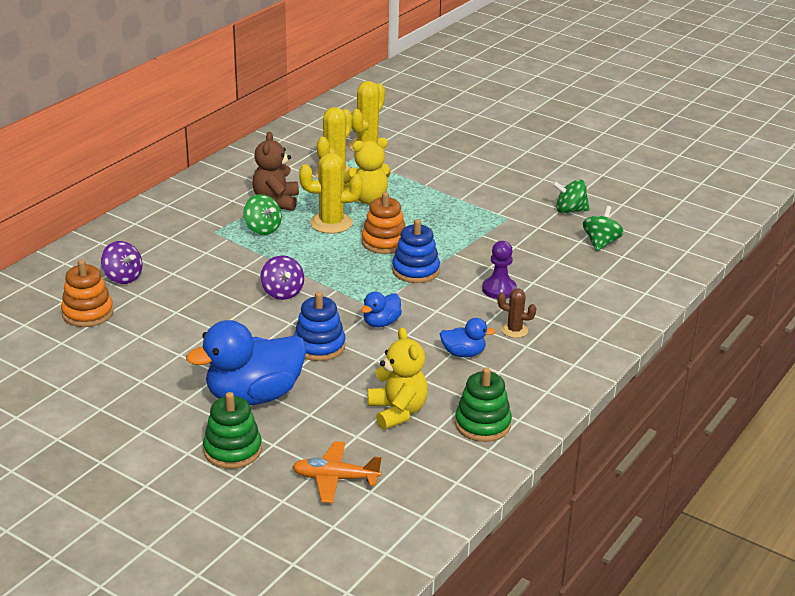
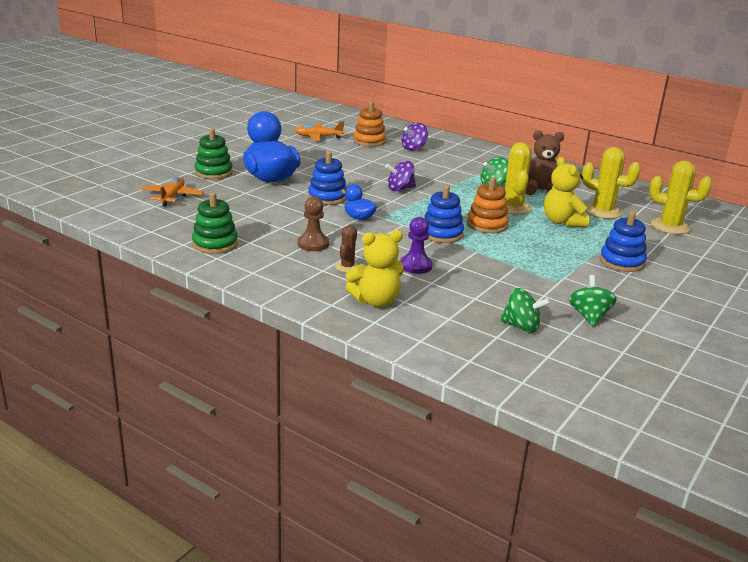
camera: 90 degrees right, 5 degrees down
(65, 359) = (318, 137): none -> orange plane
(397, 412) = (240, 217): yellow teddy bear -> yellow teddy bear (376, 301)
(457, 181) = (622, 262): none -> blue stacking toy
(463, 353) = (313, 244): blue duck -> brown pawn

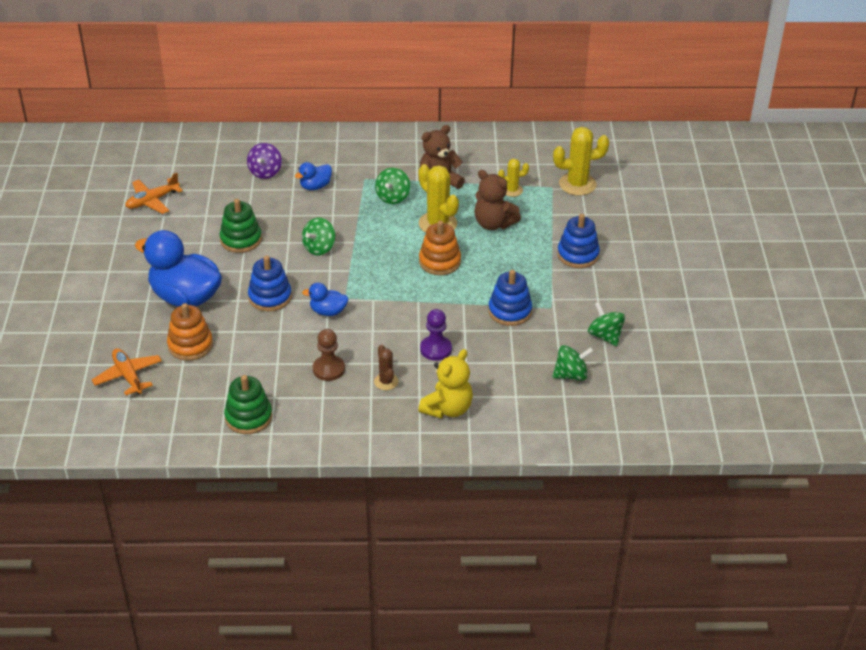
camera: 35 degrees left, 15 degrees up
(213, 172) = (120, 318): green stacking toy -> green stacking toy (241, 240)
(369, 141) = (210, 181): orange stacking toy -> orange stacking toy (190, 345)
(400, 189) = (319, 248): purple spinning top -> green spinning top
(440, 164) = (315, 186): none -> blue duck
(442, 234) = (416, 295): blue stacking toy -> blue stacking toy (510, 311)
(562, 222) = (493, 224): yellow teddy bear -> brown teddy bear
(602, 211) = (512, 190): yellow cactus -> yellow cactus, size x0.56

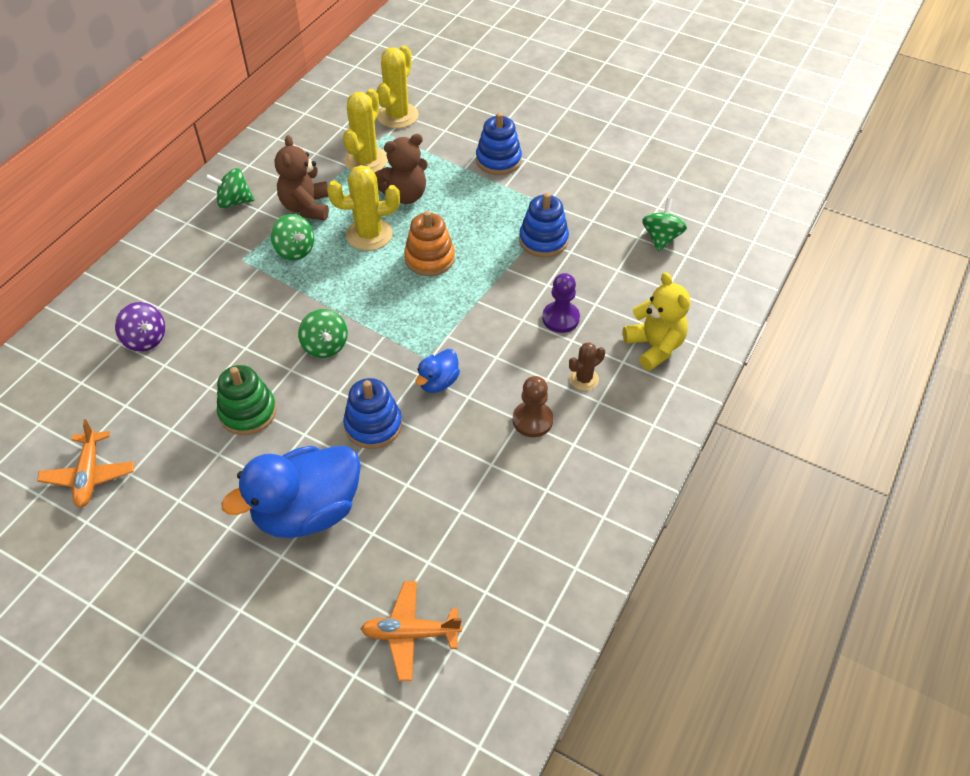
camera: 60 degrees left, 10 degrees up
(190, 345) = (400, 540): orange stacking toy -> none
(248, 417) = (565, 529): green stacking toy -> none
(315, 186) = (215, 305): blue duck -> none
(386, 382) = (584, 379): brown cactus -> brown cactus turned 45 degrees counterclockwise
(512, 190) = (366, 161): yellow cactus -> yellow cactus, size x1.79
(605, 336) = (623, 193): green spinning top -> green spinning top (234, 202)

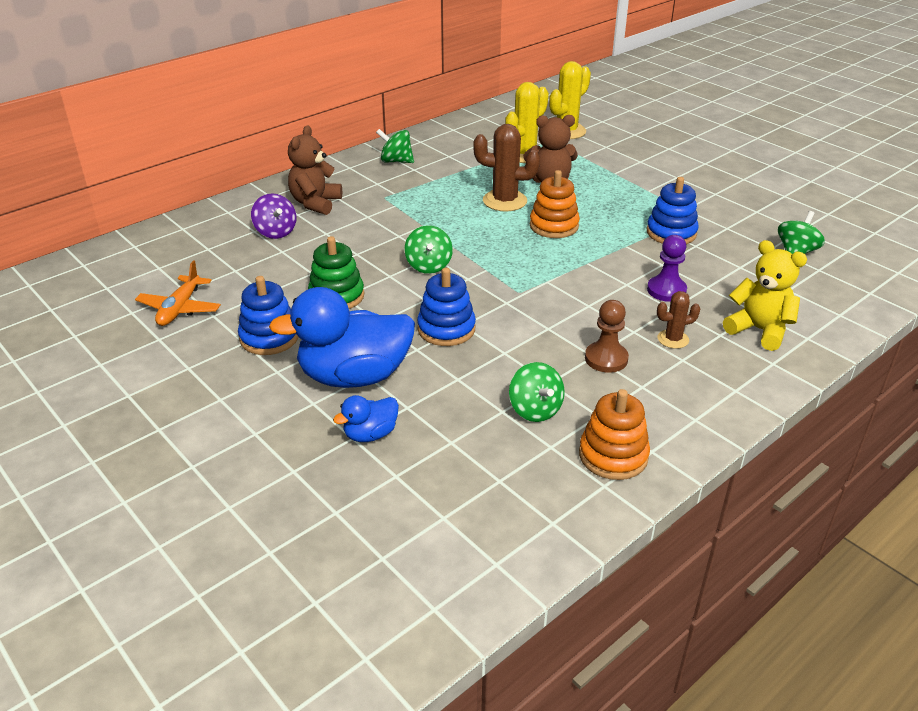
camera: 20 degrees right, 15 degrees down
(295, 250) = (433, 199): green spinning top -> green spinning top (535, 410)
(306, 207) = (457, 174): brown teddy bear -> brown teddy bear (315, 203)
(369, 234) = (504, 201): yellow cactus -> brown cactus
(410, 633) = (407, 493): orange plane -> none
(438, 382) = (523, 311): blue duck -> blue duck (370, 434)
(498, 160) = (649, 173): blue stacking toy -> blue stacking toy (269, 337)
(573, 532) = (613, 455): none -> orange stacking toy
(654, 347) = (759, 330): yellow teddy bear -> yellow teddy bear turned 45 degrees counterclockwise

